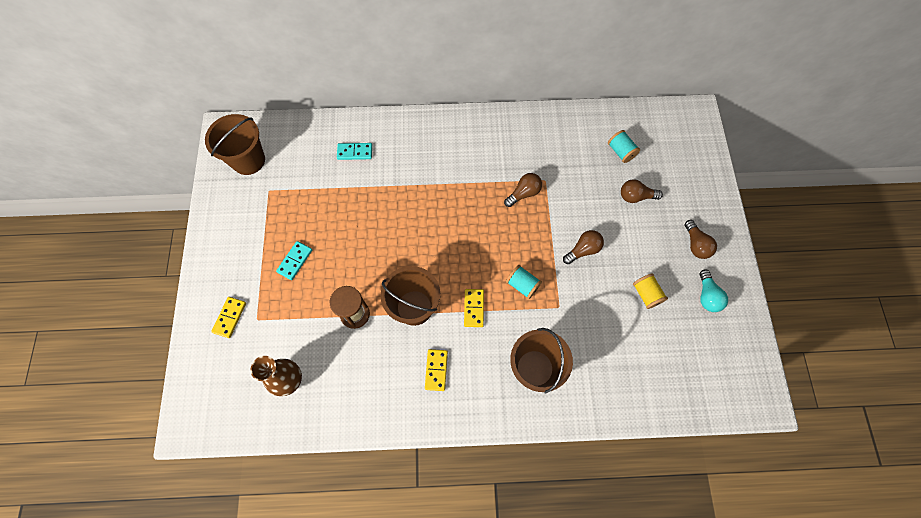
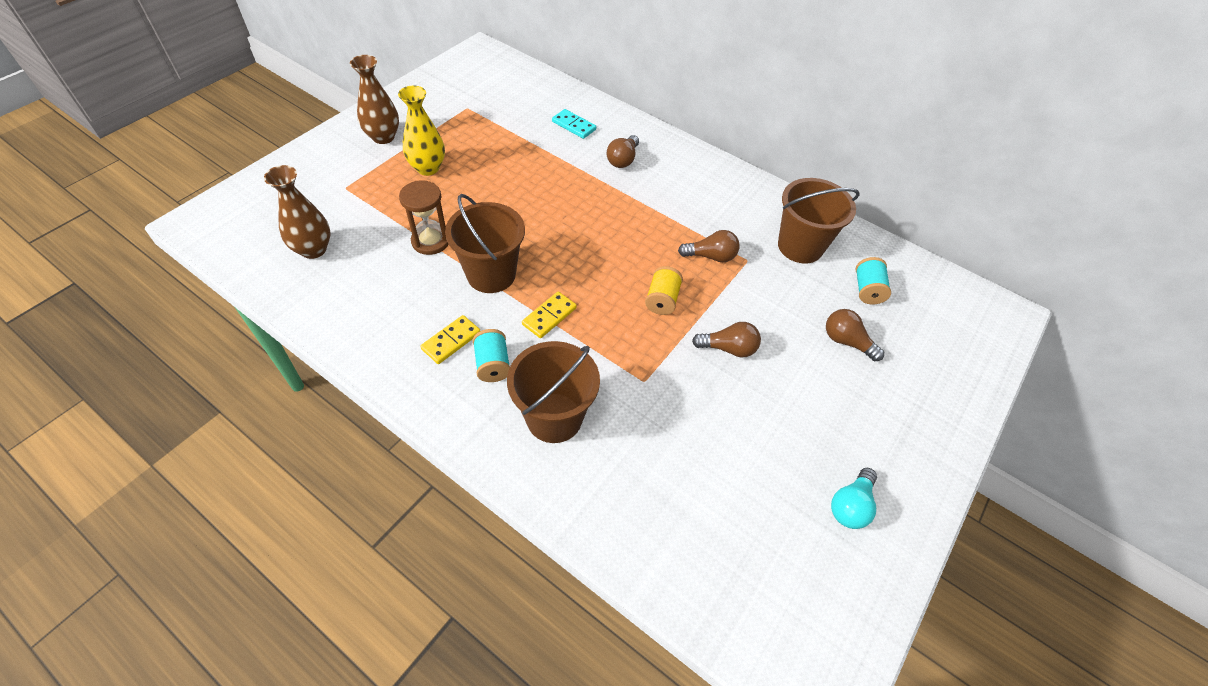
camera: 35 degrees right, 15 degrees down
(230, 317) = (326, 172): yellow domino -> none
(237, 259) = (383, 137): none -> brown vase
(248, 160) = (475, 79): brown bucket -> brown bucket (800, 246)
(295, 261) = (428, 168): turquoise domino -> yellow vase
(522, 285) = (624, 332): turquoise spool -> turquoise spool (492, 364)
(646, 294) = (766, 445): yellow spool -> yellow spool (662, 300)
(695, 245) = (884, 440): brown light bulb -> brown light bulb (623, 160)

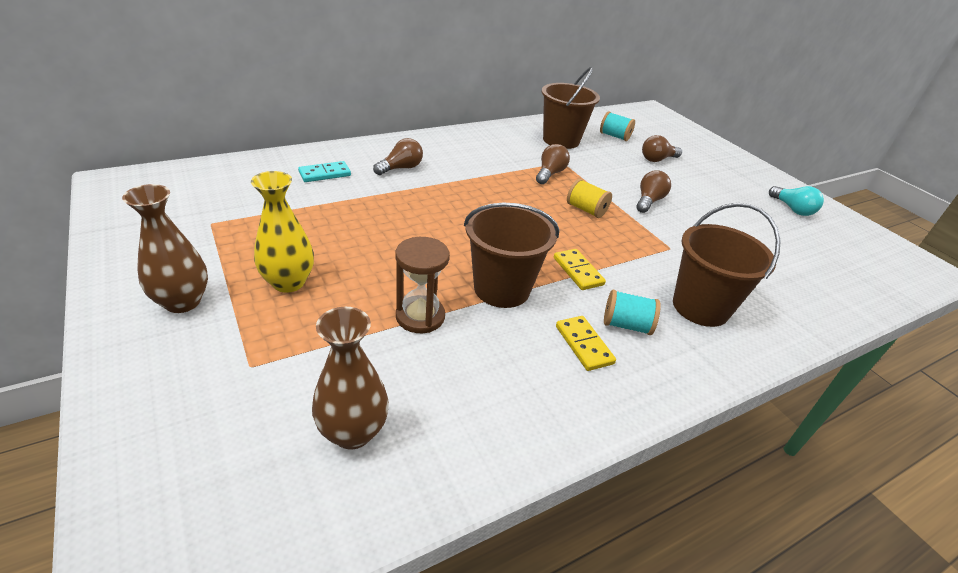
camera: 65 degrees left, 15 degrees down
(623, 160) = (401, 168): brown light bulb -> brown light bulb turned 90 degrees counterclockwise

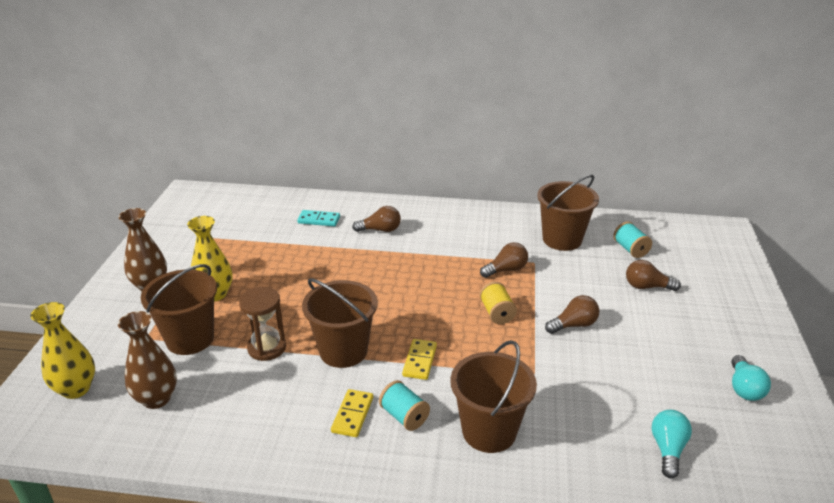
camera: 40 degrees right, 5 degrees down
(213, 479) = (76, 389): none -> yellow vase
(314, 343) = (190, 339): none -> brown bucket
(811, 268) = (668, 449): none -> turquoise light bulb

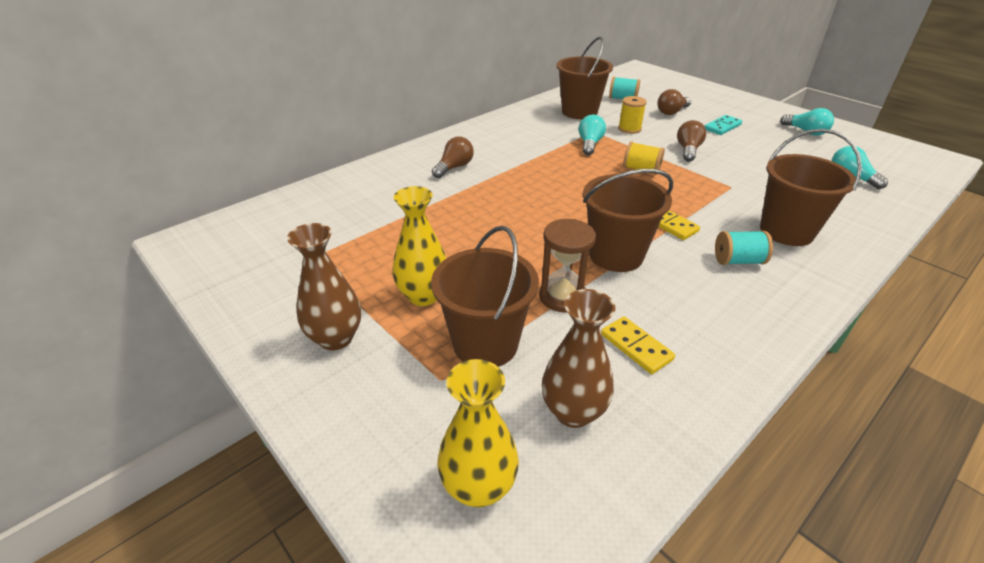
camera: 50 degrees left, 5 degrees up
(319, 220) = (387, 188): turquoise domino -> turquoise domino (722, 127)
(352, 415) = (715, 286): yellow domino -> yellow domino (636, 347)
(506, 270) = (590, 144): brown light bulb -> turquoise light bulb
(569, 277) = (629, 129): none -> yellow spool

